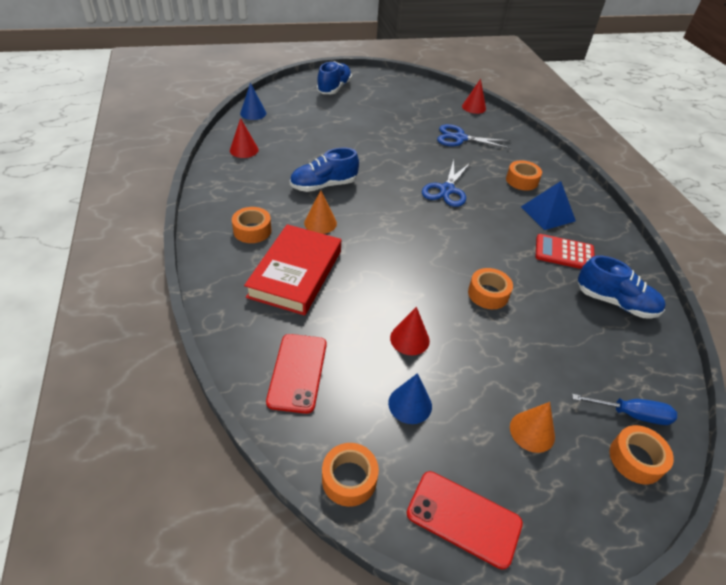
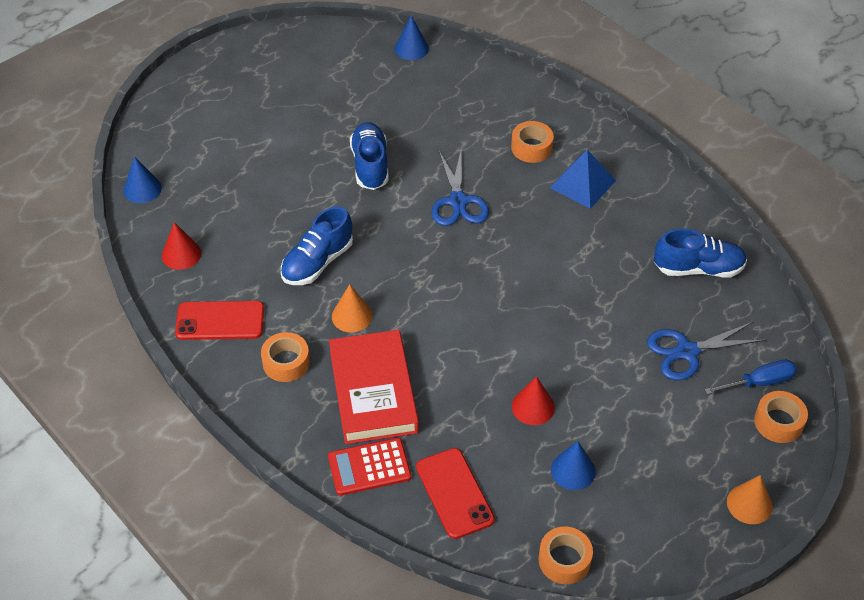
camera: 25 degrees left, 5 degrees up
(334, 88) = (213, 94): blue shoe -> blue shoe (370, 165)
(460, 138) = (425, 111): blue scissors -> blue scissors (687, 351)
(463, 518) = (671, 542): red phone -> red phone (220, 321)
(474, 107) = (411, 48): red cone -> blue cone
(488, 294) = (576, 319): orange tape -> none
(532, 431) = (687, 441): orange cone -> orange cone (749, 504)
(564, 253) = (624, 230): red calculator -> red calculator (369, 467)

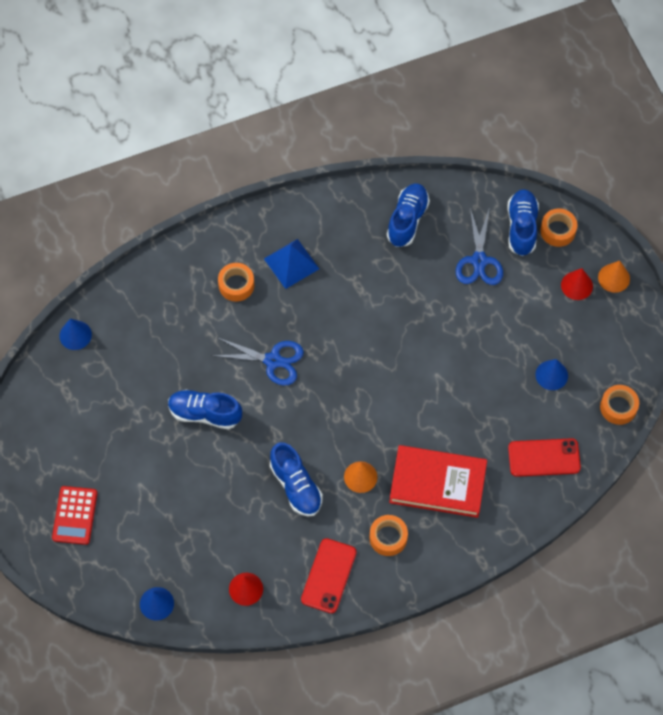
camera: 70 degrees left, 15 degrees up
(369, 467) = (503, 507): red calculator -> red calculator (75, 515)
(533, 407) = (490, 380): red cone -> red cone (576, 285)
(759, 382) = (521, 227): blue screwdriver -> blue shoe

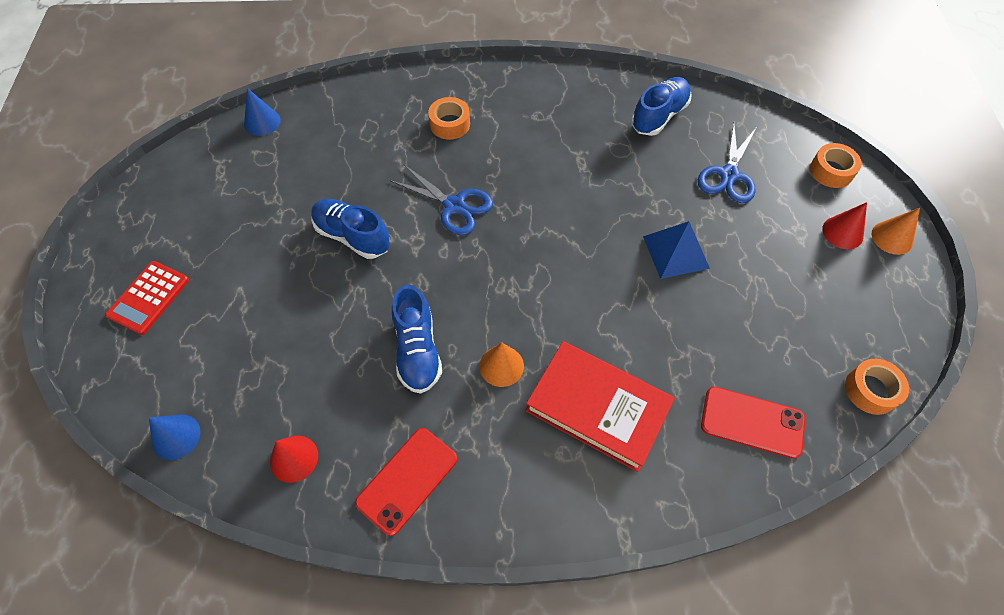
camera: 20 degrees right, 5 degrees down
(291, 263) = (517, 121): blue pyramid -> blue pyramid (675, 252)
(388, 537) = (506, 456): orange tape -> none
(521, 227) = (788, 156): blue shoe -> none
(551, 375) = (787, 322): blue cone -> none

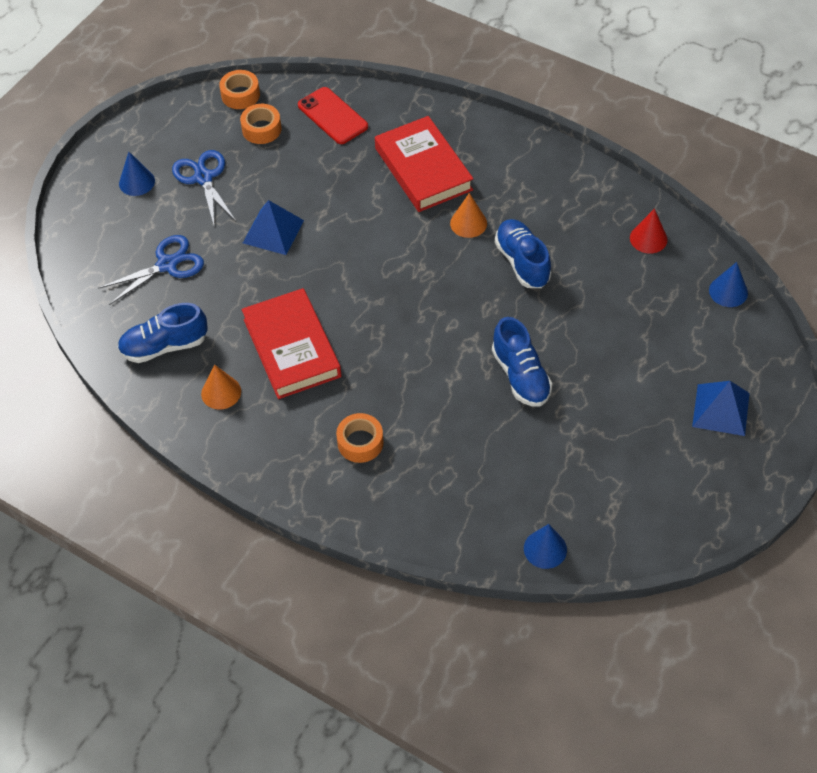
camera: 145 degrees left, 5 degrees down
(148, 298) = (721, 410): red calculator -> blue pyramid
(407, 480) = (578, 191): red phone -> none
(417, 350) = (522, 262): blue shoe -> blue shoe turned 45 degrees counterclockwise
(454, 206) = (416, 358): blue scissors -> blue scissors (203, 178)
(562, 163) = (291, 348): none -> red book
(831, 171) = (85, 226): orange tape -> orange tape (261, 129)
(842, 232) = (137, 182): red cone -> blue cone
(892, 237) = (107, 161): orange cone -> orange cone (221, 392)

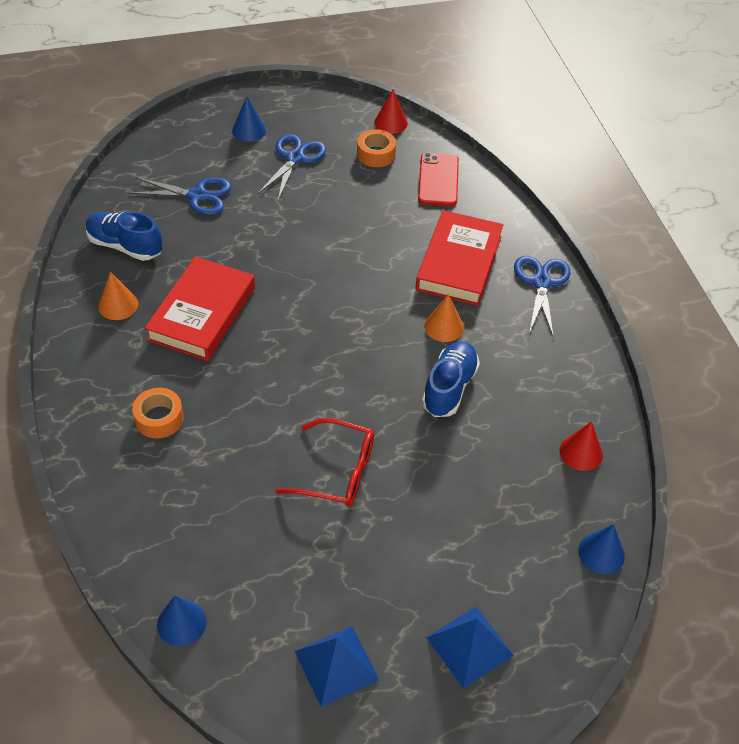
camera: 40 degrees right, 5 degrees down
(240, 95) = (391, 122): orange tape -> red cone
(273, 231) = (294, 226): blue pyramid -> blue pyramid (336, 665)
(494, 141) = (541, 282): none -> blue scissors
(520, 376) = (337, 472): blue shoe -> red glasses

